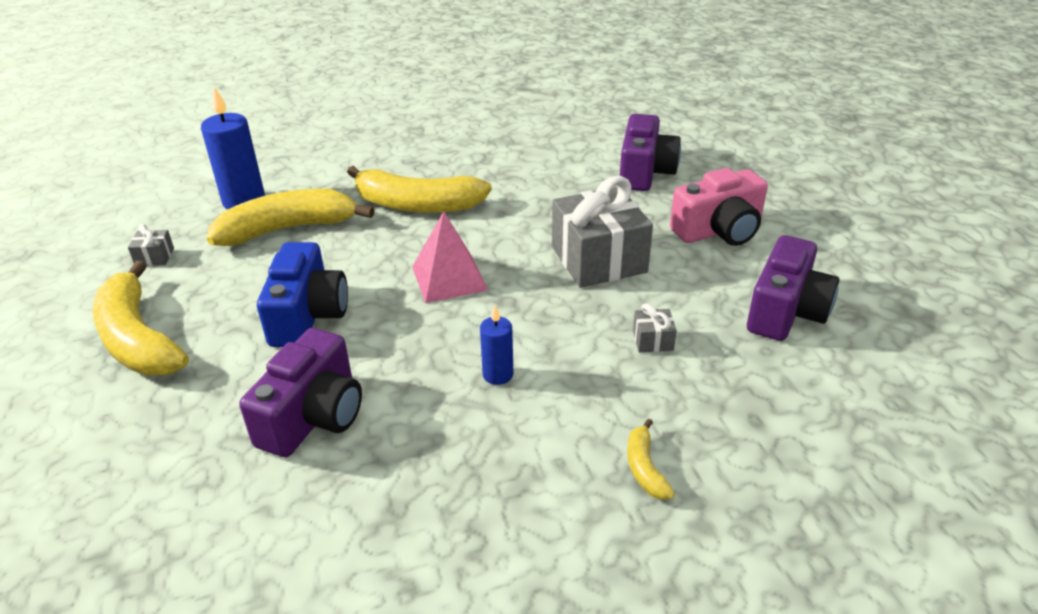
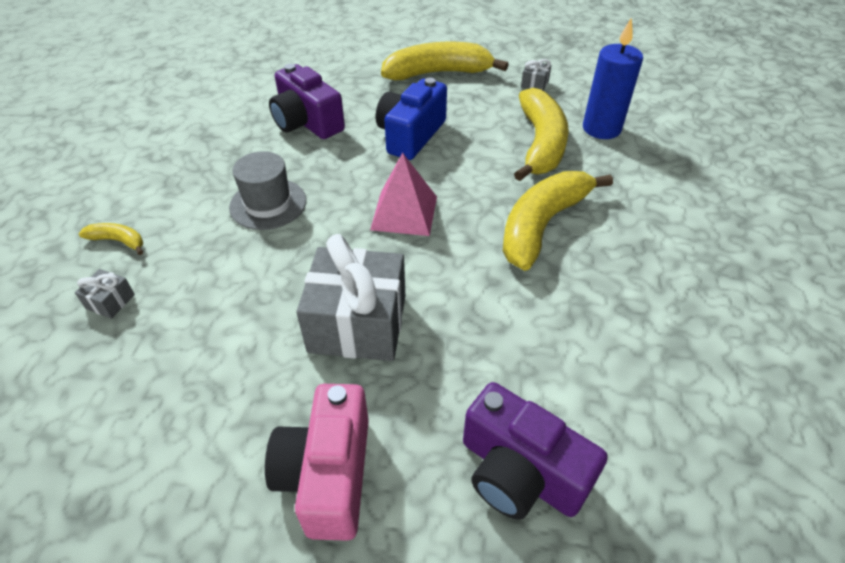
camera: 115 degrees right, 10 degrees up
(308, 315) = (411, 135): blue camera -> blue camera turned 90 degrees clockwise
(498, 374) = (268, 204): blue candle -> grey hat
(653, 340) = (218, 306): grey gift -> grey gift (110, 301)
(785, 311) = (152, 440): purple camera -> none

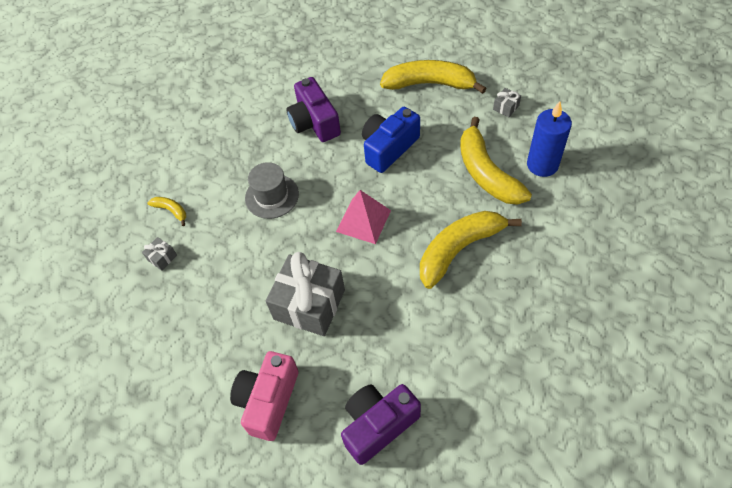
camera: 20 degrees right, 10 degrees up
(520, 472) = (378, 425): purple camera -> purple camera turned 90 degrees clockwise
(540, 144) = (486, 173): yellow banana -> yellow banana turned 135 degrees clockwise

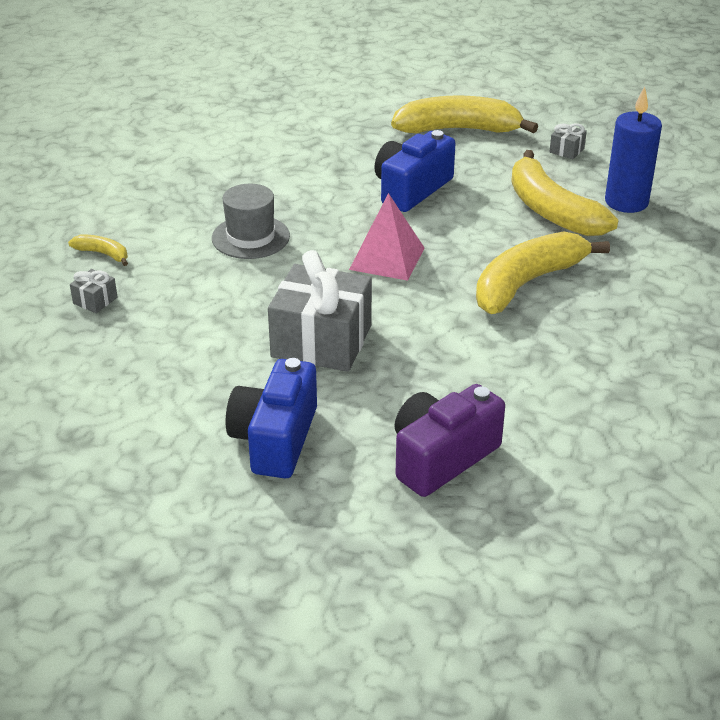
camera: 10 degrees left, 20 degrees down
(268, 400) = (275, 439): pink camera -> blue camera
(314, 122) = (302, 166): purple camera -> none

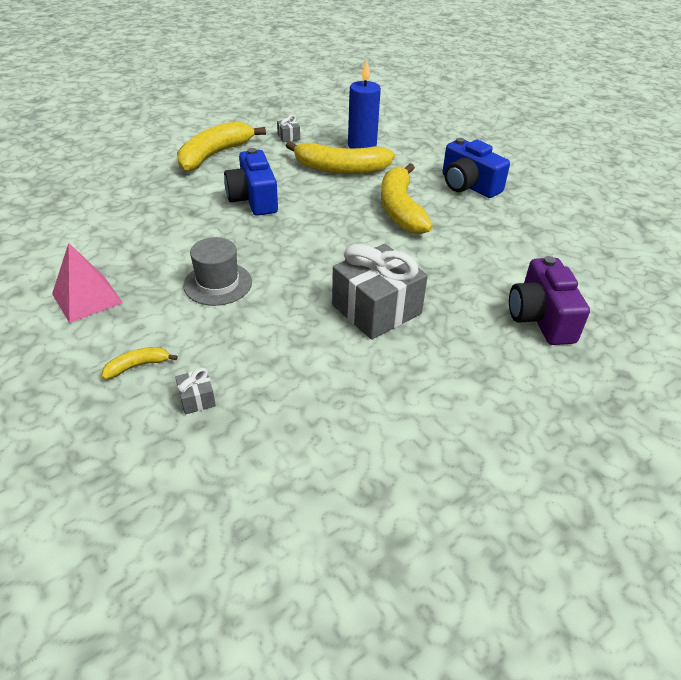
camera: 55 degrees left, 5 degrees up
(275, 439) = (466, 380): blue camera -> blue camera (468, 185)
(387, 258) = (316, 242): pink pyramid -> pink pyramid (87, 298)

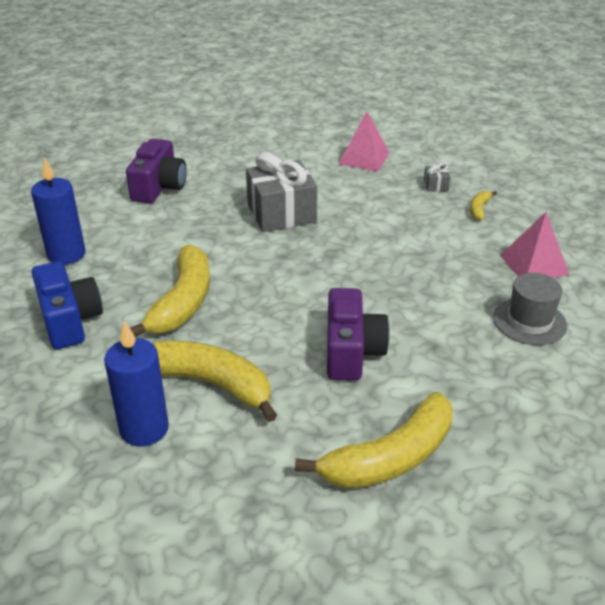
camera: 160 degrees left, 5 degrees down
(137, 366) = (479, 209): yellow banana -> yellow banana turned 120 degrees clockwise
(218, 284) = (412, 256): grey hat -> grey hat (529, 321)
(253, 199) = (351, 351): blue camera -> purple camera
(288, 137) = (250, 483): grey gift -> none
(315, 438) = (364, 158): none -> pink pyramid
(533, 228) = (66, 254): none -> blue candle

